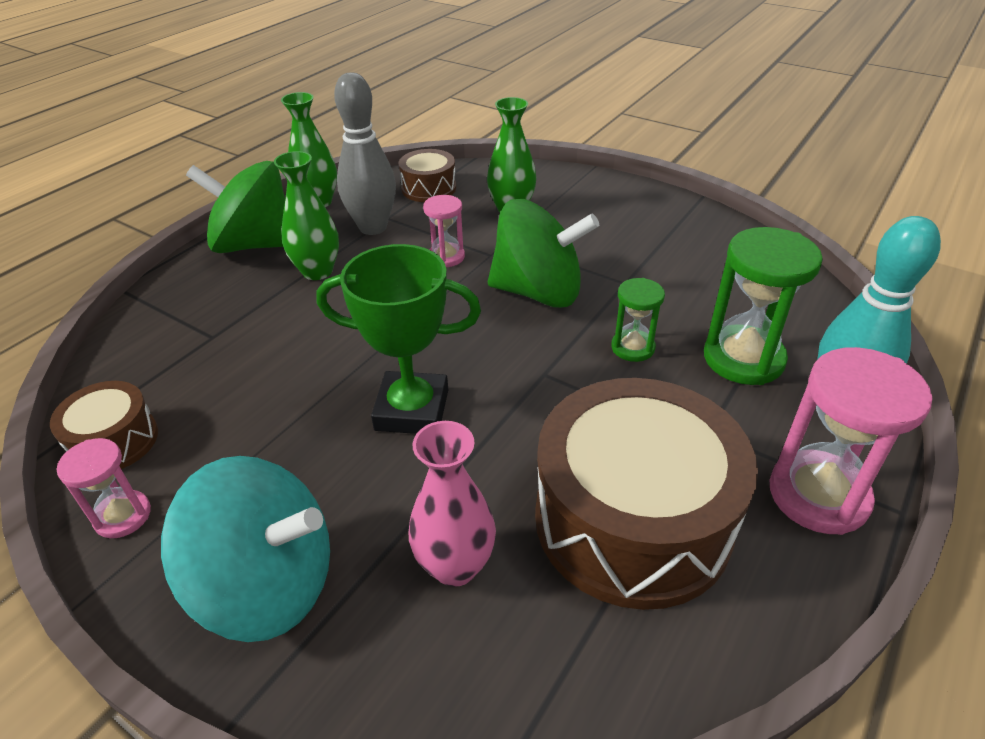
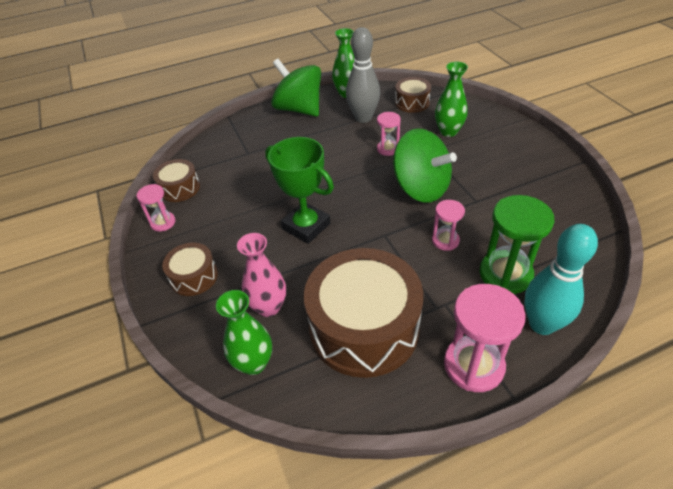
camera: 35 degrees right, 5 degrees up
(268, 584) = (194, 277): turquoise spinning top -> brown drum
(317, 271) = (317, 135): green vase -> green vase (254, 363)
(632, 347) = (445, 240): green hourglass -> pink hourglass

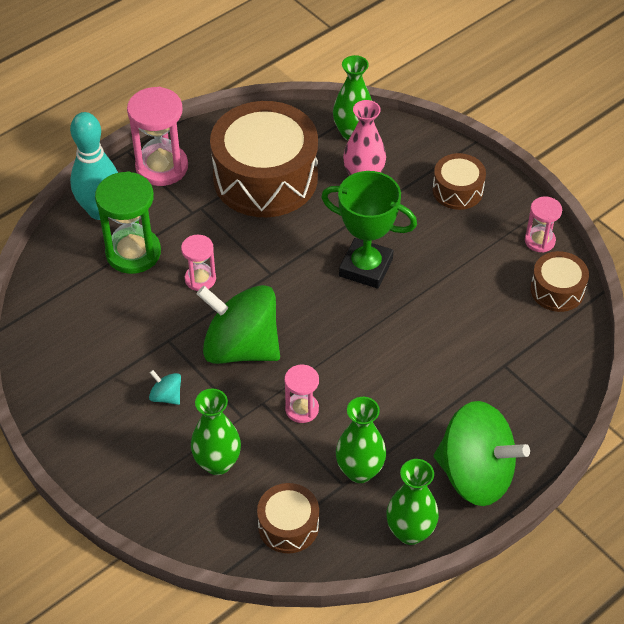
camera: 160 degrees right, 5 degrees up
(363, 118) = (359, 471): grey bowling pin -> green vase
(479, 168) = (166, 396): none -> turquoise spinning top

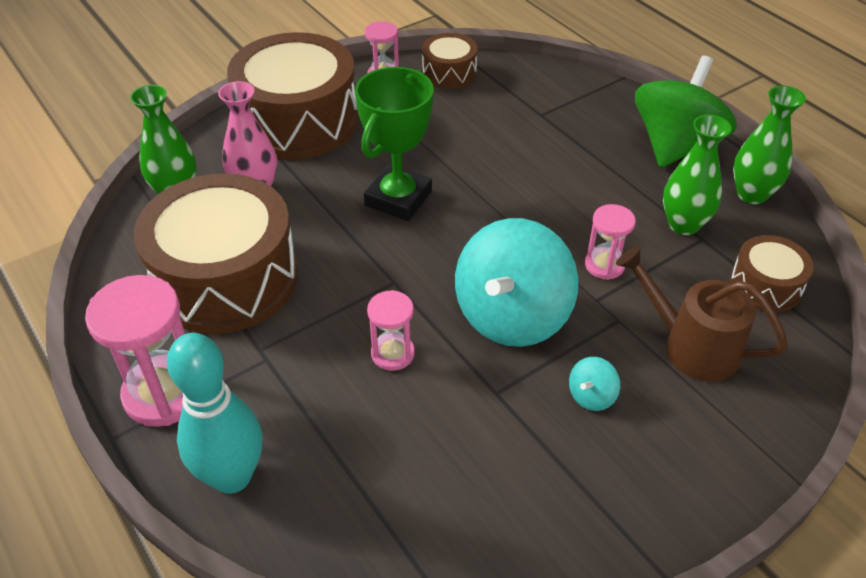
camera: 85 degrees left, 5 degrees down
(133, 253) = (329, 432): green hourglass -> none
(217, 463) = (690, 346): green vase -> brown watering can
(241, 347) = (512, 316): green spinning top -> turquoise spinning top
(457, 190) = (298, 121): brown drum -> brown drum, size x2.07

